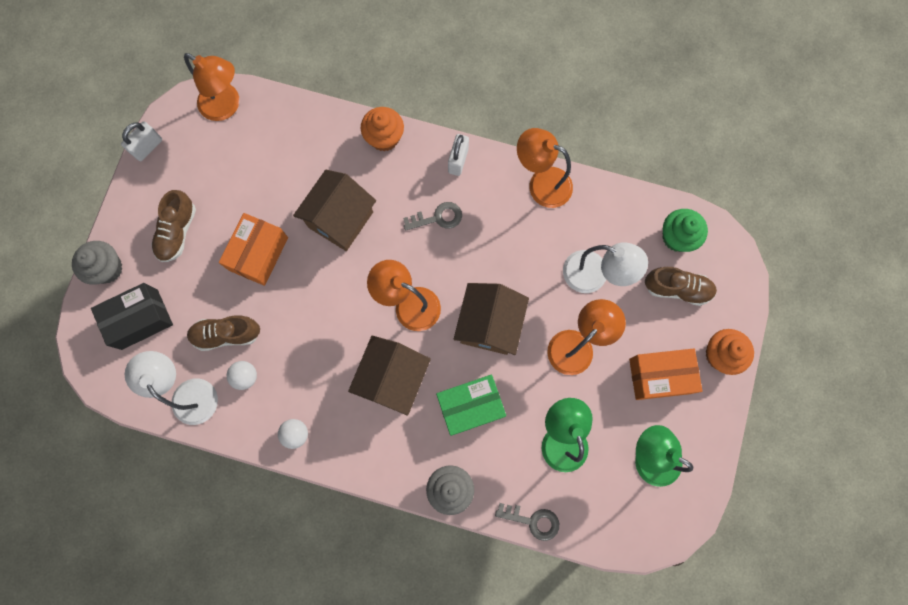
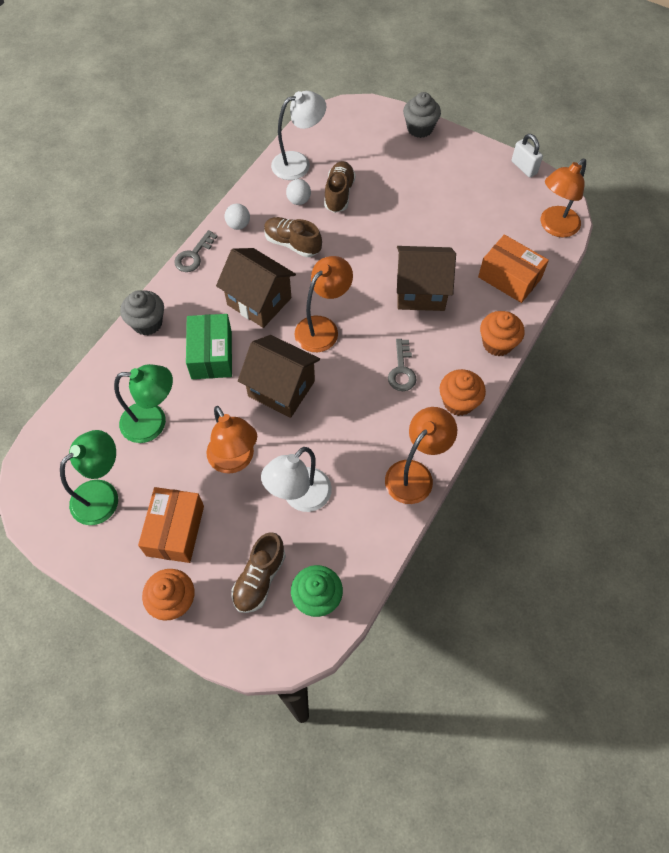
camera: 105 degrees right, 15 degrees down
(140, 319) = (370, 142): black box -> none
(177, 232) = (439, 176): brown shoe -> brown shoe (292, 244)
(258, 254) = (404, 226): orange box -> orange box (509, 278)
(340, 219) = (420, 291): brown house -> brown house turned 45 degrees counterclockwise
(458, 160) = (458, 402): white padlock -> orange cupcake
(532, 521) = (91, 379): grey key -> grey key (193, 255)

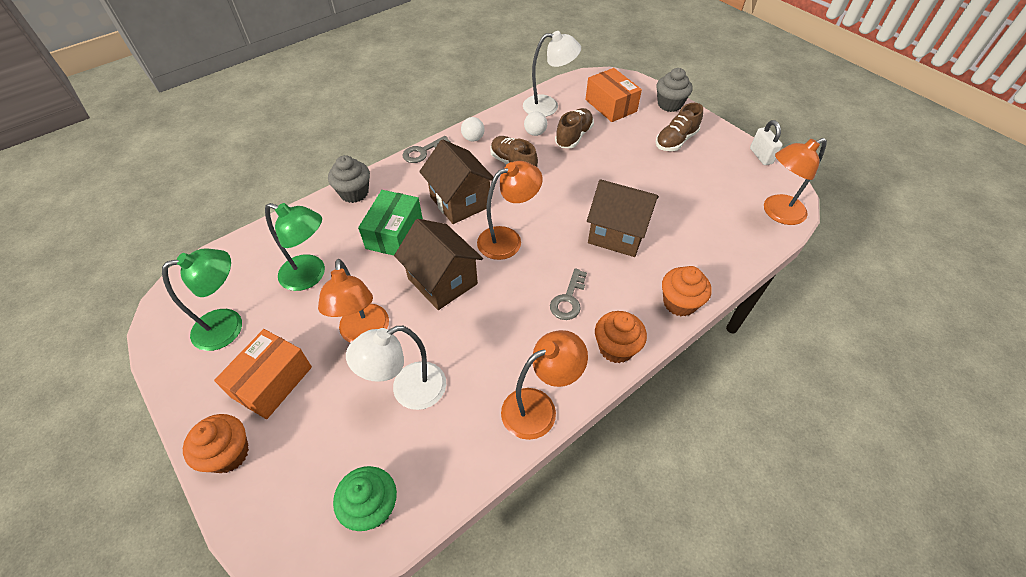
camera: 20 degrees right, 10 degrees down
(259, 578) = (324, 462): brown shoe -> brown shoe (676, 141)
(509, 278) = (714, 245): orange box -> orange box (610, 105)

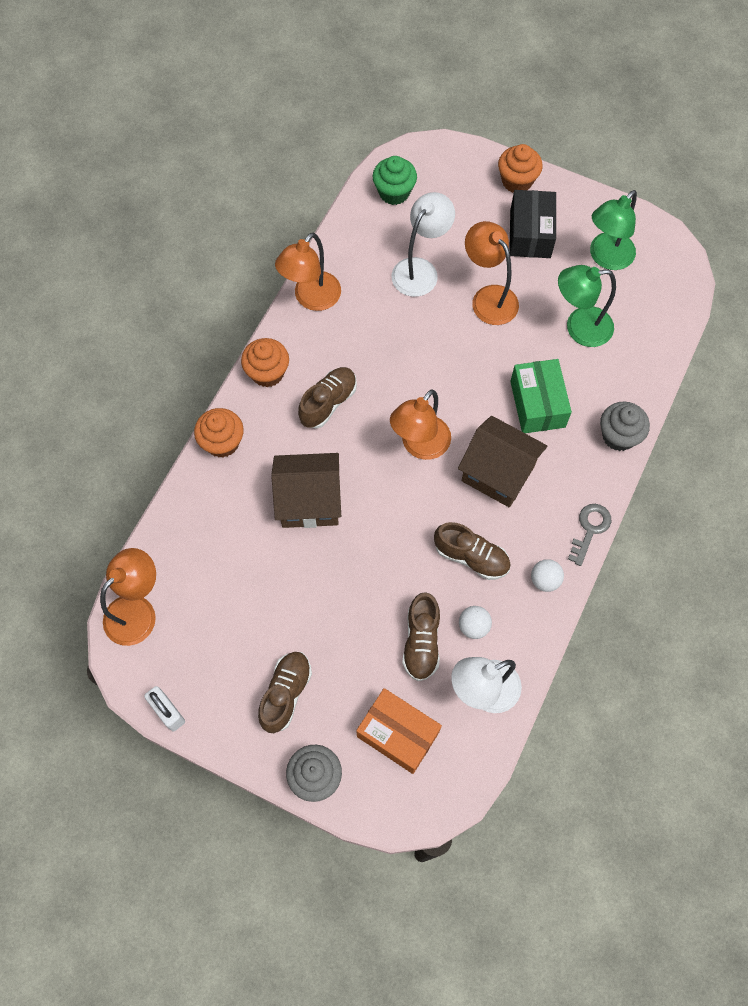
camera: 155 degrees right, 15 degrees up
(272, 382) = (530, 234): orange box -> black box
(442, 281) = (455, 372): brown house -> none
(568, 299) = (328, 403): grey key -> brown shoe

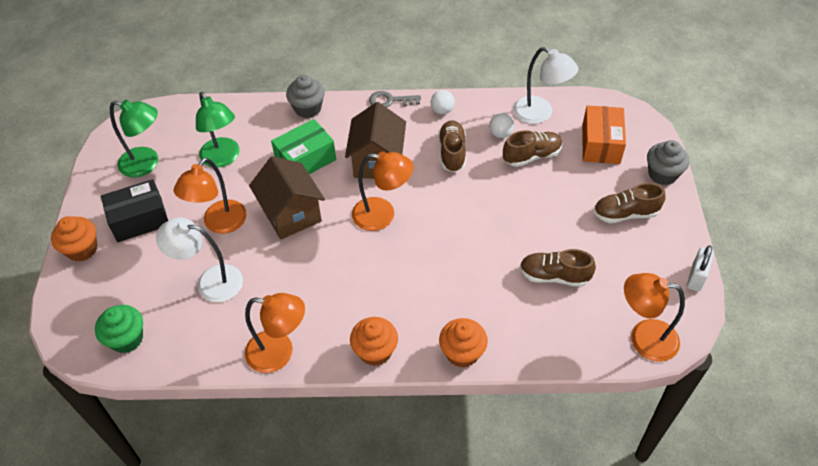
camera: 115 degrees left, 15 degrees down
(309, 501) = (474, 265): brown house -> brown house (291, 214)
(328, 403) = (379, 292): brown shoe -> brown shoe (554, 276)

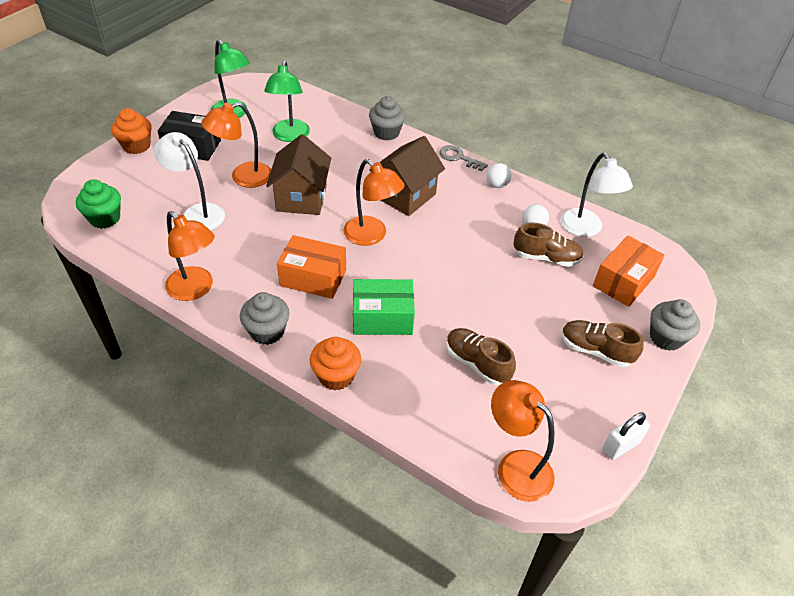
camera: 30 degrees right, 5 degrees down
(305, 160) = (350, 166): green box -> green box (382, 318)
(369, 281) = (313, 278): none -> orange box
(375, 351) = (267, 331): orange cupcake -> grey cupcake
(452, 153) = (475, 220): brown shoe -> none

